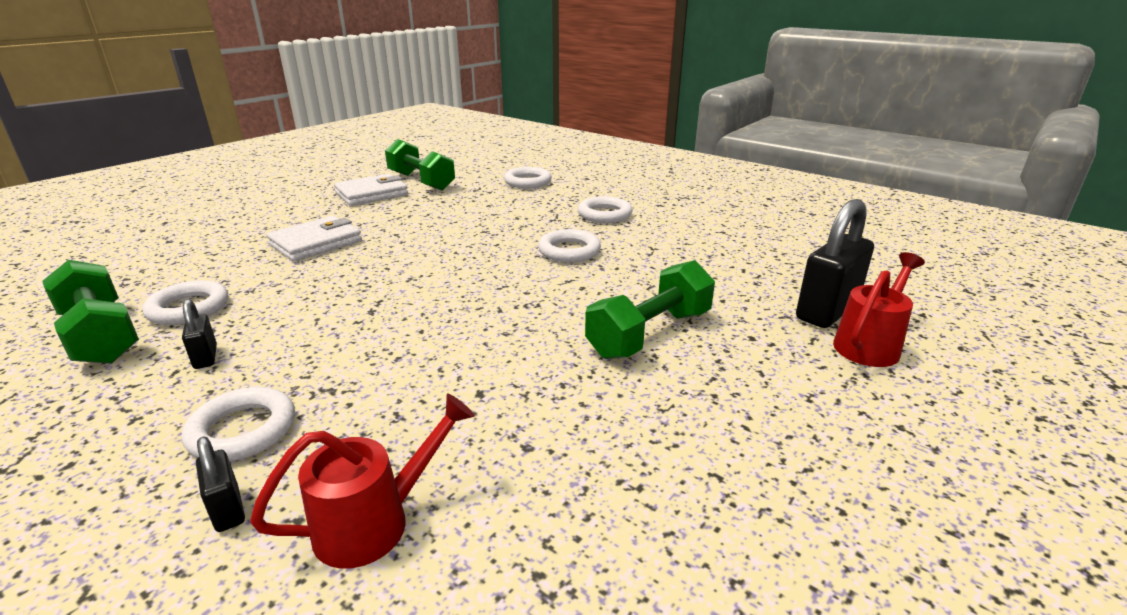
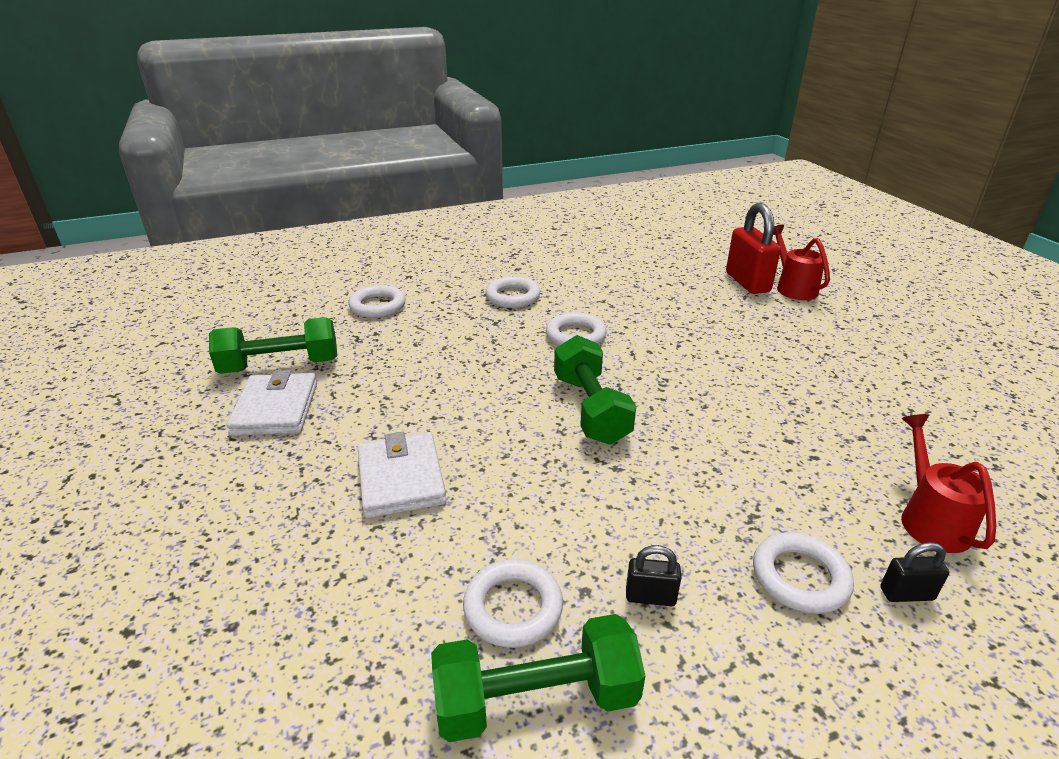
camera: 60 degrees left, 5 degrees up
(649, 334) = (741, 348): green dumbbell -> green dumbbell (590, 409)
(826, 311) = (747, 282): black padlock -> red padlock

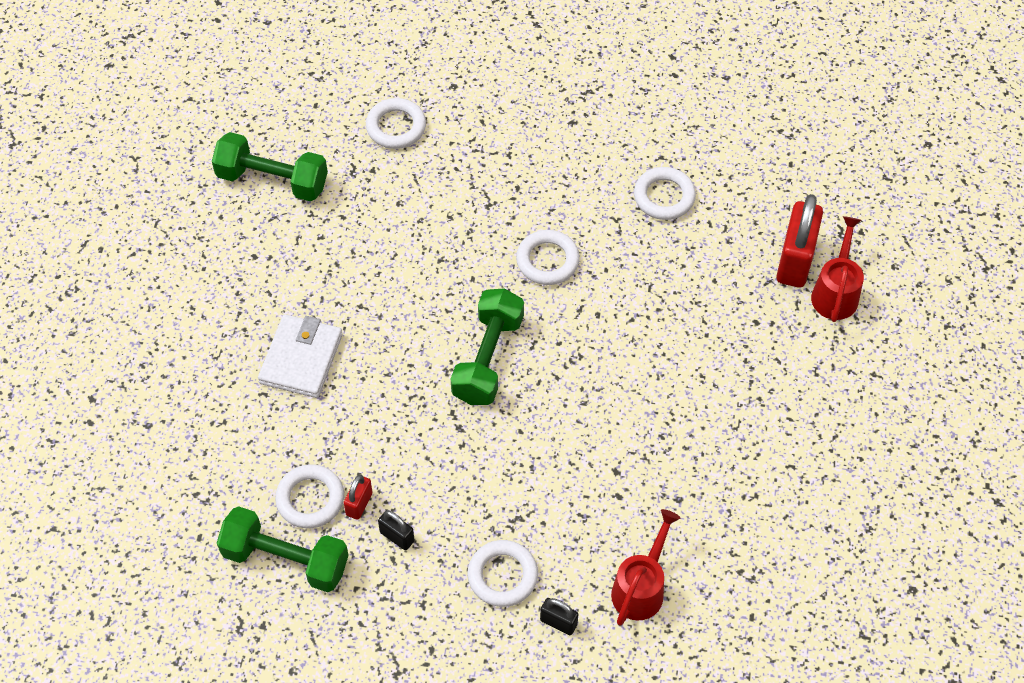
camera: 30 degrees right, 25 degrees up
(275, 409) = (247, 236): white wallet -> none
(513, 297) = (532, 171): white ring -> white ring (664, 197)
(576, 584) = (359, 504): none -> red padlock

